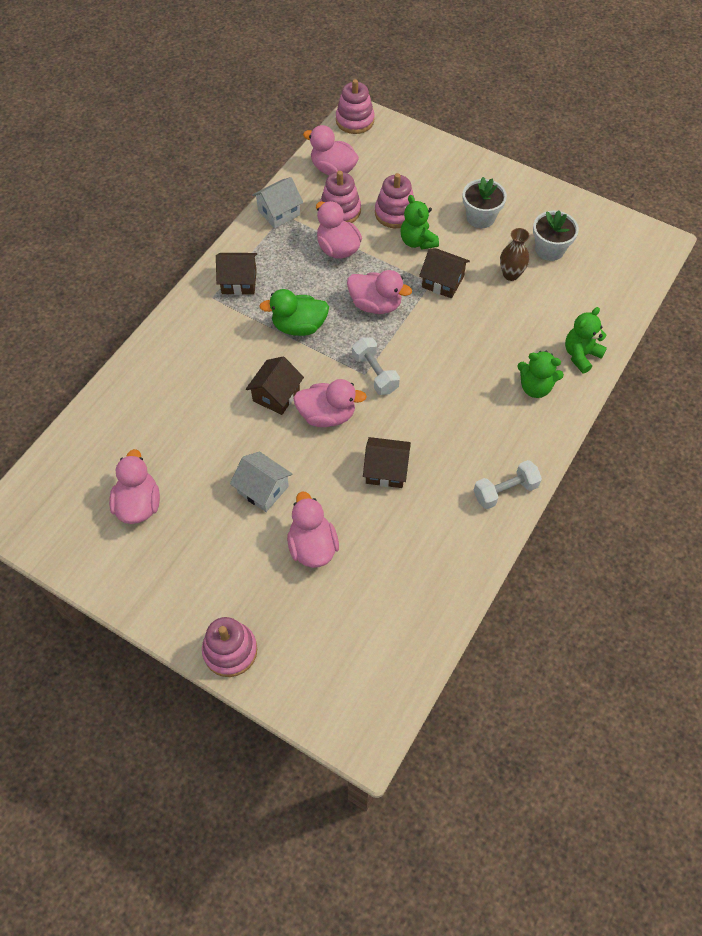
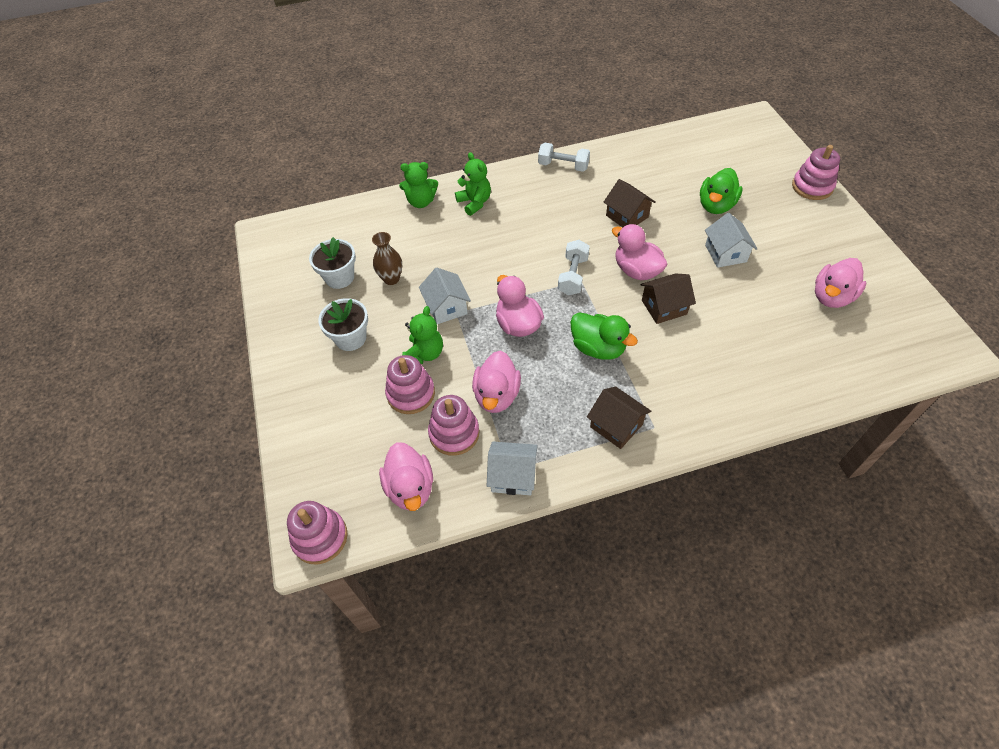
camera: 135 degrees left, 5 degrees down
(312, 546) = (716, 206): pink duck -> green duck
(443, 282) = (446, 307): brown house -> white house

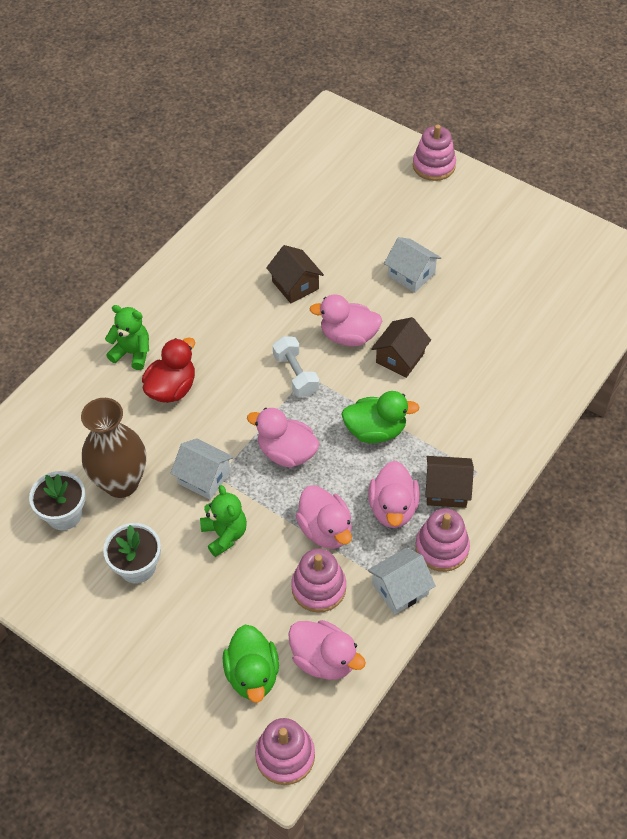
camera: 40 degrees left, 0 degrees up
(391, 279) = (121, 483): brown vase -> brown vase, size x1.81
(411, 394) = (247, 579): pink stacking toy -> pink stacking toy (442, 548)
(421, 202) = (74, 383): green teddy bear -> none
(479, 238) = (172, 388): none -> red duck
(563, 166) = (188, 263): white dumbbell -> none
(627, 216) = (295, 285): brown house -> brown house turned 45 degrees clockwise
(716, 206) = (366, 230): green duck -> green duck (252, 674)
(832, 297) = (525, 267): pink duck -> pink duck (393, 508)

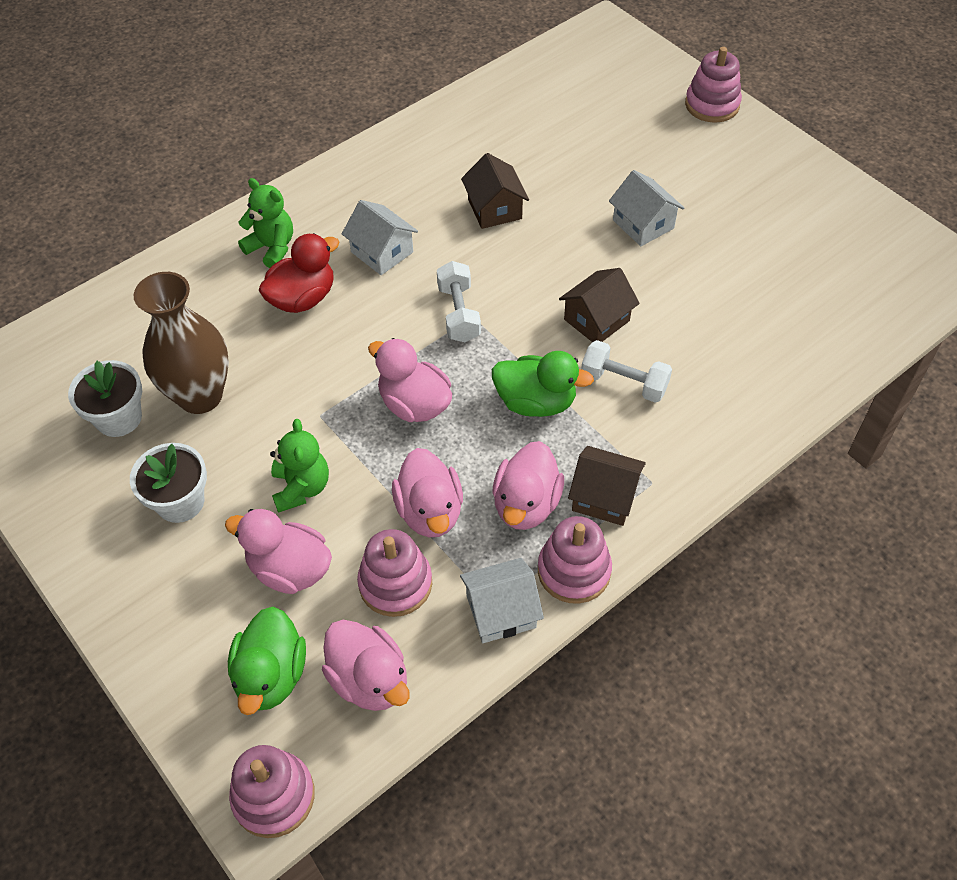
camera: 15 degrees right, 0 degrees up
(204, 477) = (302, 412): white house -> white house (382, 252)
(348, 336) = (540, 281): pink duck -> pink duck (290, 569)
(434, 401) = (624, 383): none -> white dumbbell

